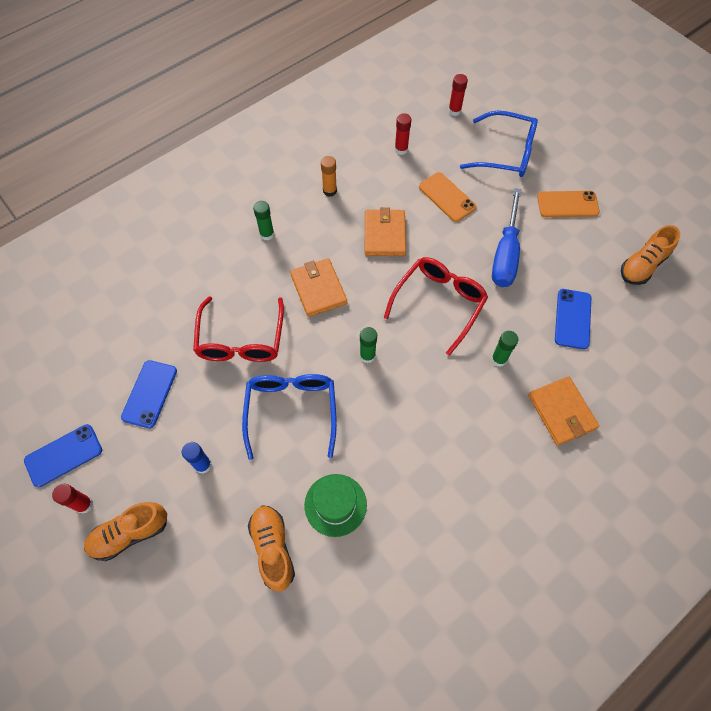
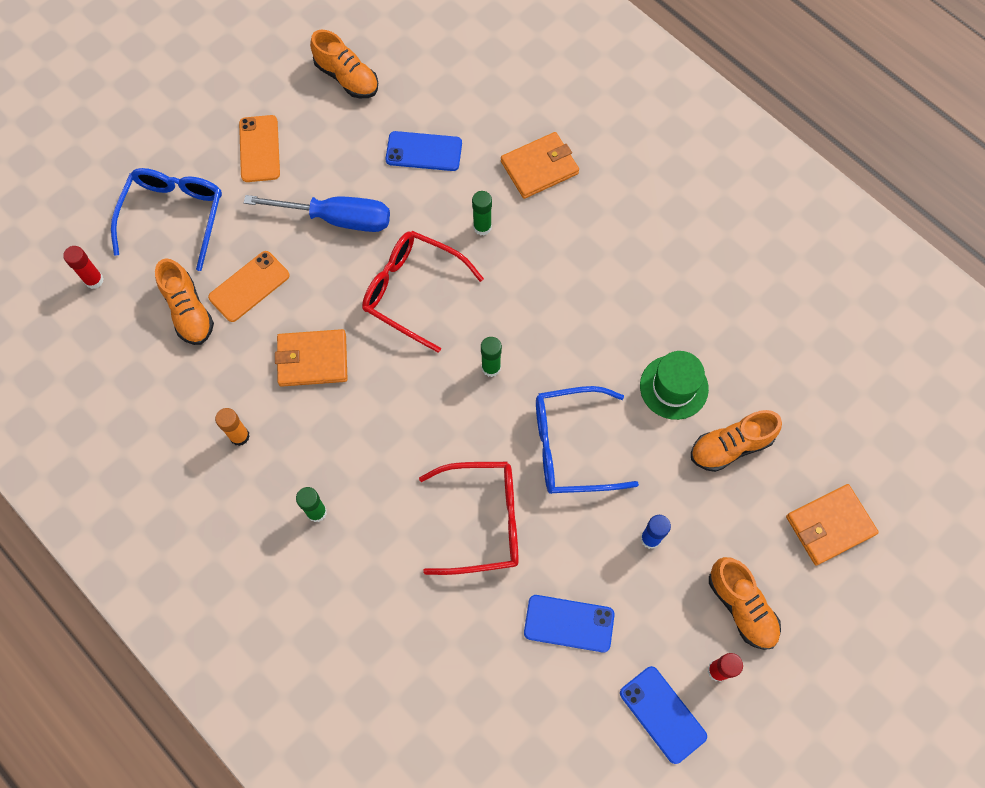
camera: 95 degrees left, 5 degrees up
(318, 289) = (401, 434): orange wallet -> orange wallet (829, 525)
(401, 149) = (165, 347): red glue stick -> none
(428, 162) = (189, 311): none -> orange shoe

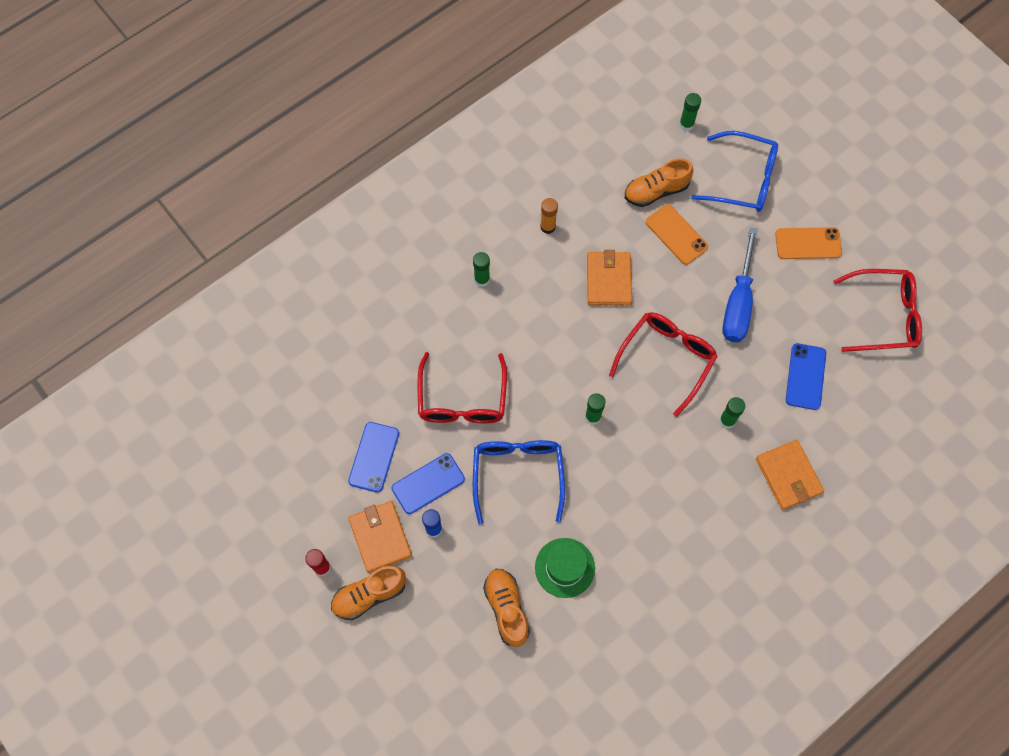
camera: 95 degrees right, 0 degrees up
(94, 280) = (686, 124): red glue stick -> green glue stick
(347, 78) = (883, 316): orange shoe -> red glasses
(662, 714) = (296, 519): blue phone -> blue phone (428, 483)
(829, 525) = (428, 683): orange wallet -> orange wallet (380, 537)

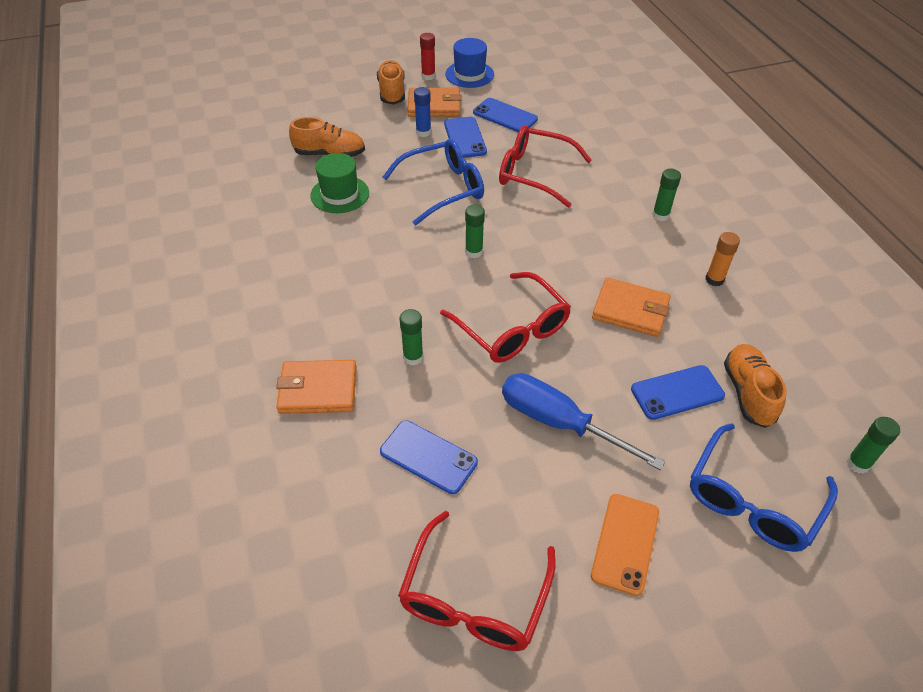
camera: 110 degrees right, 20 degrees down
(303, 522) = (469, 74): none -> blue hat
(518, 474) = (443, 188): blue glasses -> blue glasses turned 45 degrees counterclockwise
(676, 234) = (677, 392): orange phone -> blue phone

